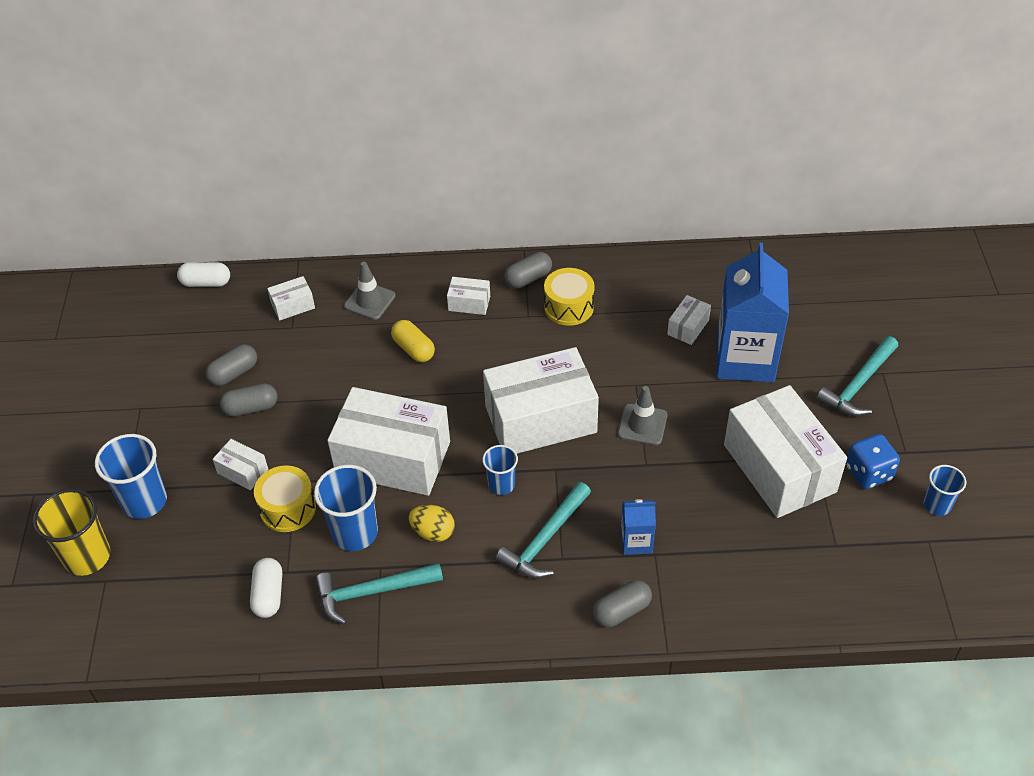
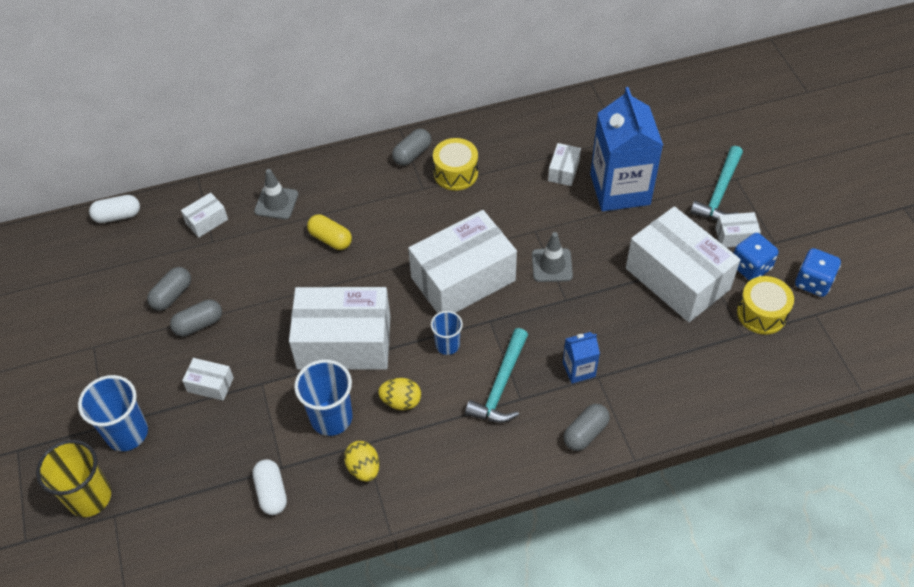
camera: 15 degrees left, 5 degrees up
(288, 508) = (263, 409): yellow drum -> yellow drum (761, 313)
(371, 592) = (363, 468): turquoise hammer -> yellow egg
(469, 303) = (367, 187): white box -> white box (735, 236)
(937, 505) = (813, 282): blue cup -> blue dice

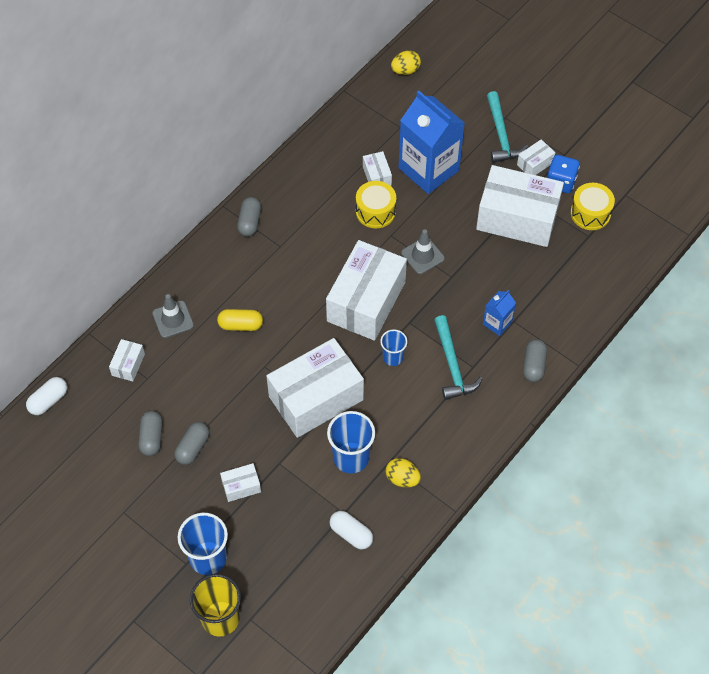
camera: 35 degrees left, 5 degrees up
(401, 401) = (391, 417): yellow egg -> yellow egg (405, 70)
(456, 173) = (296, 220): yellow drum -> yellow drum (375, 211)
(813, 282) = (609, 171): blue dice -> none

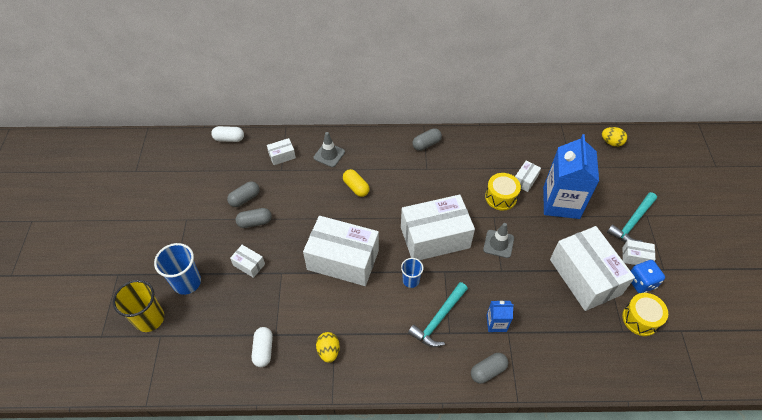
camera: 50 degrees right, 5 degrees down
(351, 457) = (318, 309): blue cup -> none

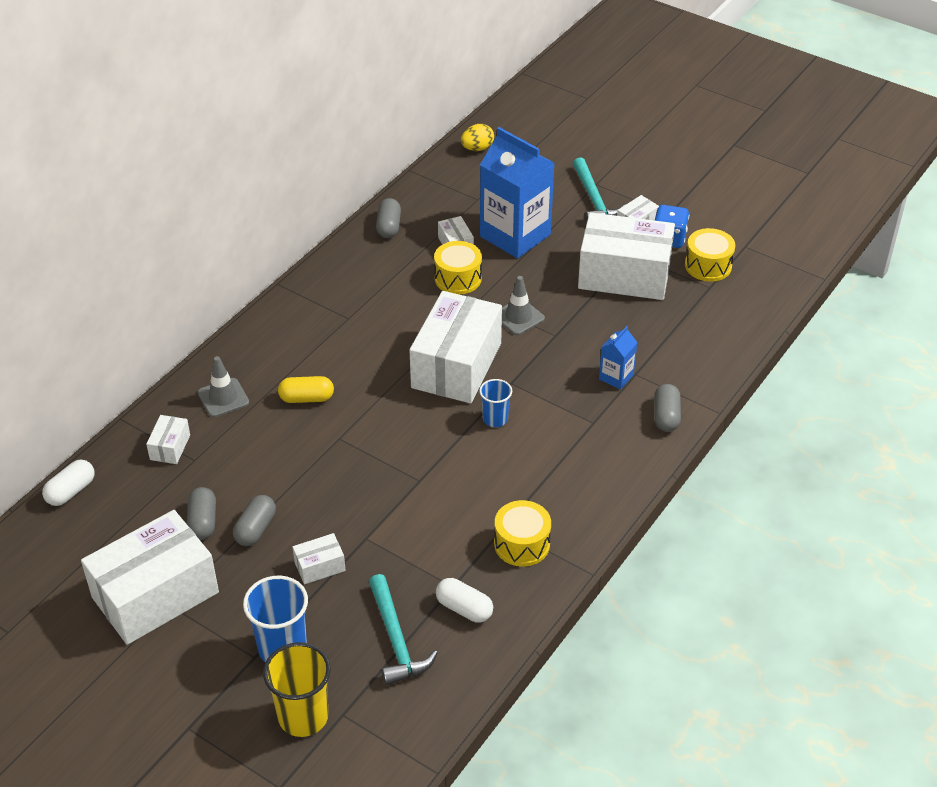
camera: 55 degrees left, 10 degrees down
(328, 351) = (522, 544): yellow egg -> yellow drum
(343, 260) = (405, 467): white box -> white box (155, 595)
(426, 144) = (310, 297): grey capsule -> grey capsule (388, 227)
(438, 319) = (568, 423): turquoise hammer -> turquoise hammer (396, 640)

